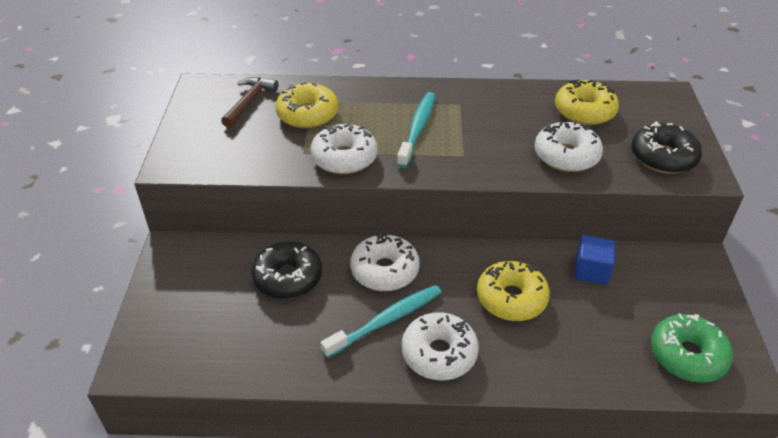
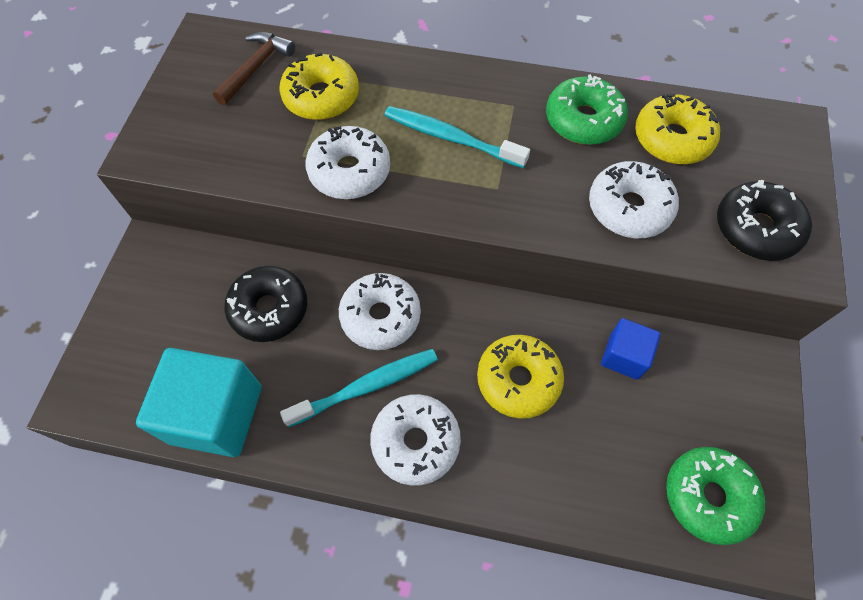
camera: 10 degrees right, 20 degrees up
(260, 359) = (216, 414): none -> turquoise cube
(417, 129) = (451, 138): turquoise toothbrush -> turquoise toothbrush turned 90 degrees counterclockwise
(515, 107) = (583, 120): none -> green donut

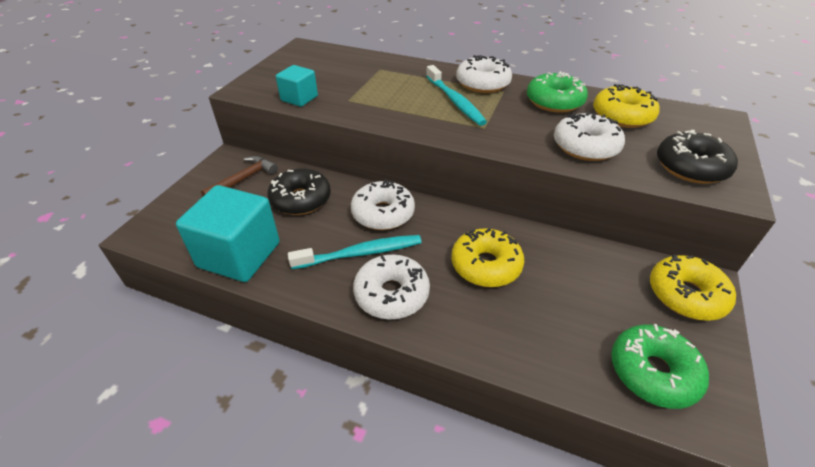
camera: 10 degrees right, 20 degrees down
(231, 161) = (299, 98): none -> turquoise cube
(256, 68) = (331, 61): brown hammer -> brown hammer (244, 179)
(321, 97) = (370, 76): yellow donut -> yellow donut (686, 295)
(349, 171) = (379, 110): white donut -> white donut (482, 83)
(451, 138) = (455, 101): turquoise toothbrush -> turquoise toothbrush turned 150 degrees counterclockwise
(624, 356) = (578, 262): blue cube -> none

